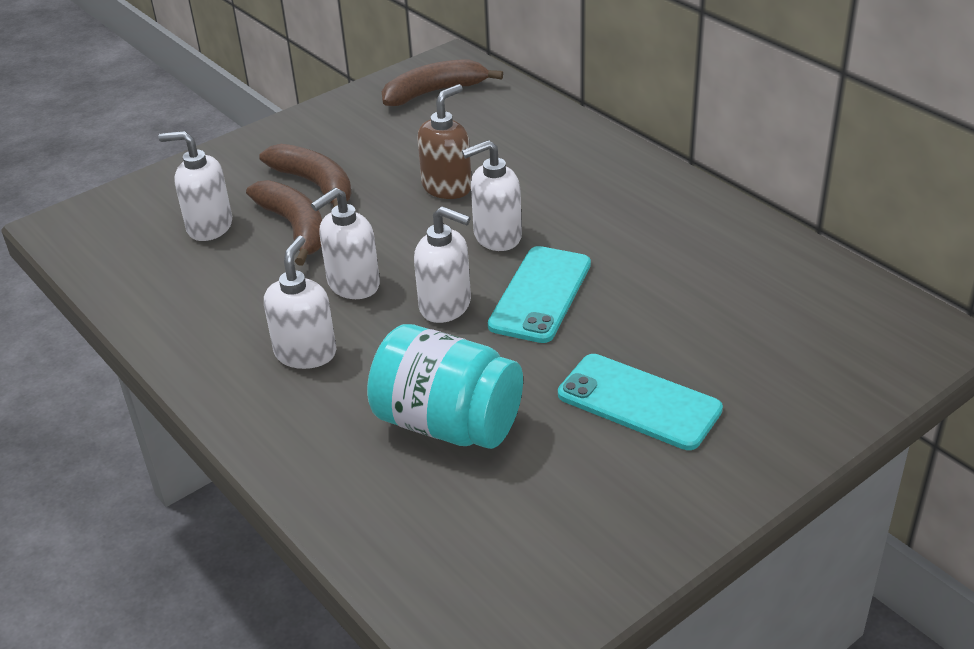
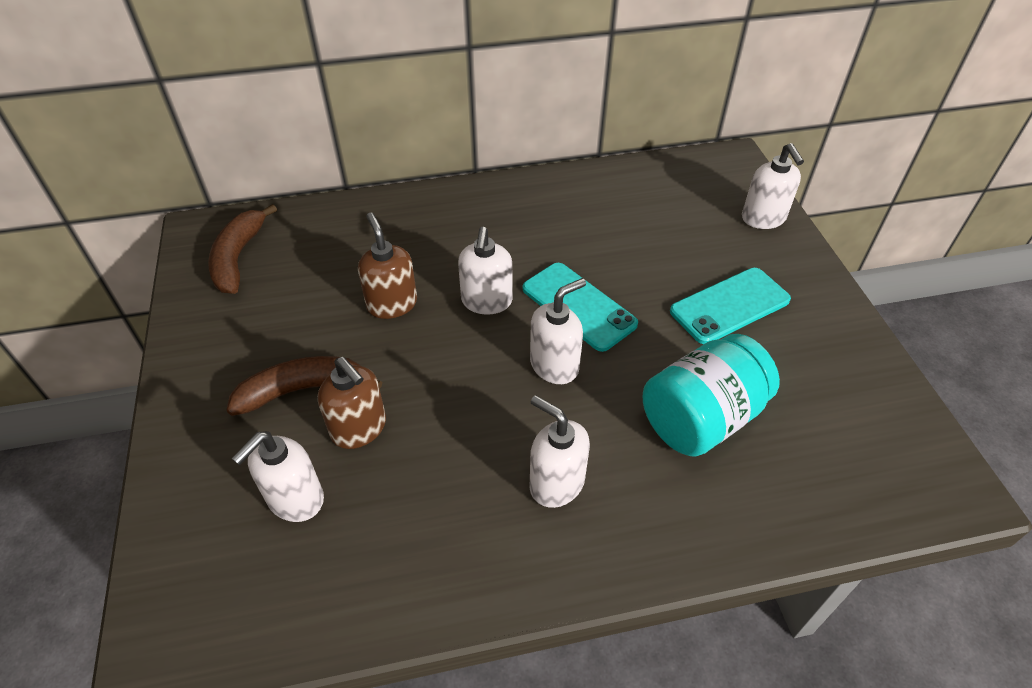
camera: 65 degrees left, 10 degrees up
(295, 228) = (359, 428): brown banana -> brown soap dispenser
(353, 285) = (481, 415): white soap dispenser -> white soap dispenser (763, 218)

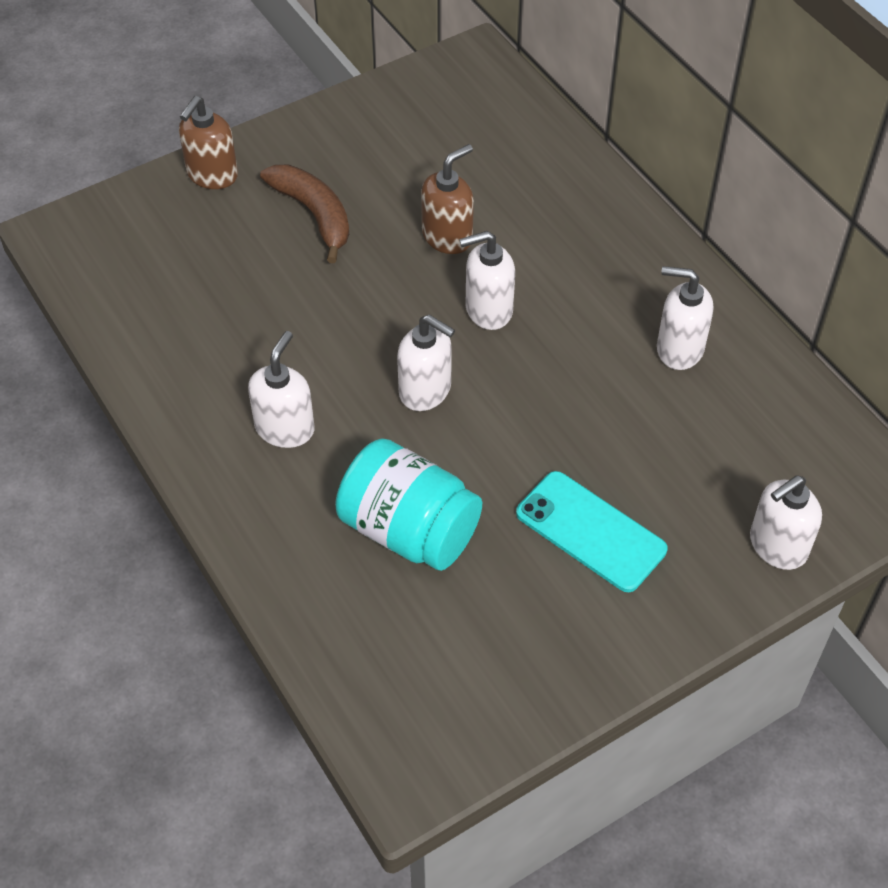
camera: 70 degrees right, 5 degrees up
(238, 258) = (452, 100): brown banana -> none
(295, 499) = (203, 255): white soap dispenser -> white soap dispenser (679, 349)
(359, 428) = (288, 269): brown soap dispenser -> brown soap dispenser (212, 175)
(579, 306) = (520, 390): turquoise phone -> none

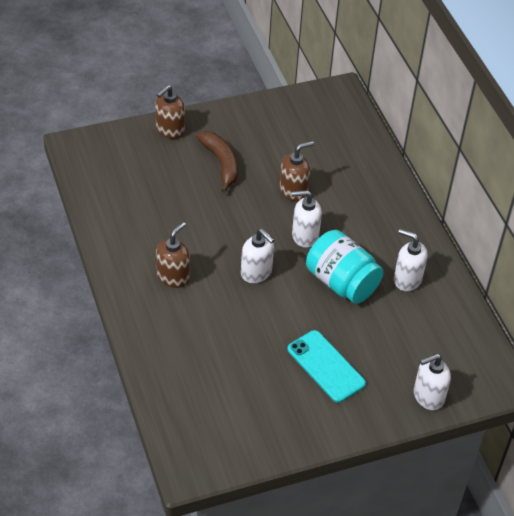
camera: 10 degrees right, 5 degrees down
(285, 428) = (173, 276): white soap dispenser -> brown soap dispenser
(409, 530) = (226, 344): turquoise jar -> turquoise jar (342, 282)

